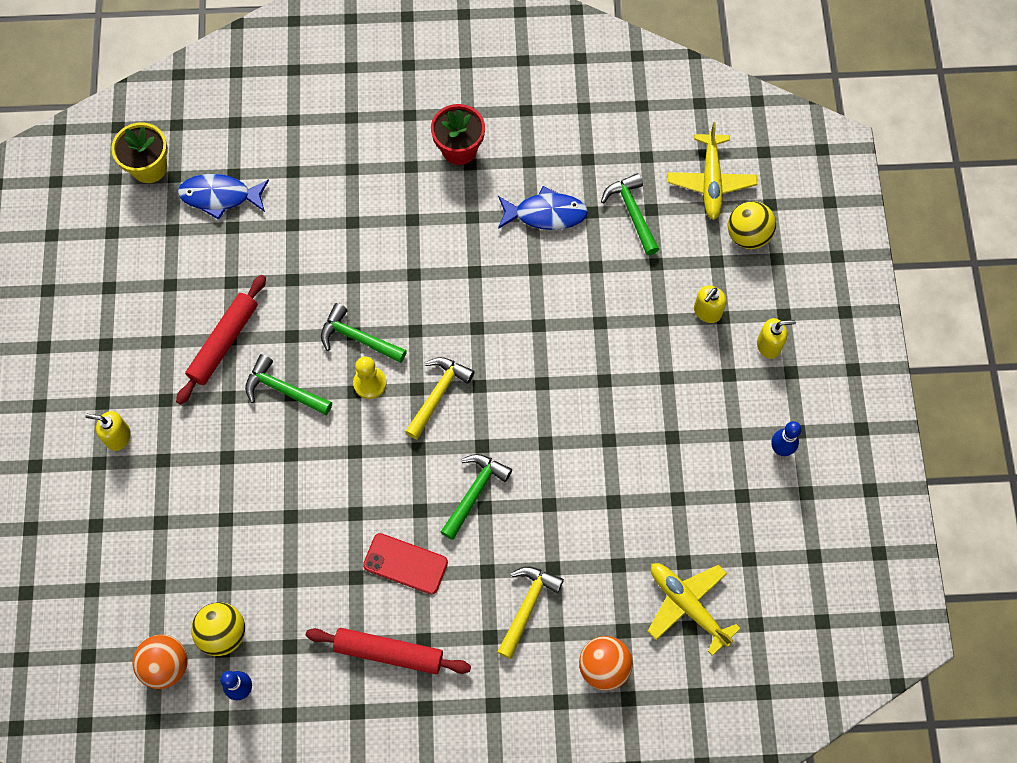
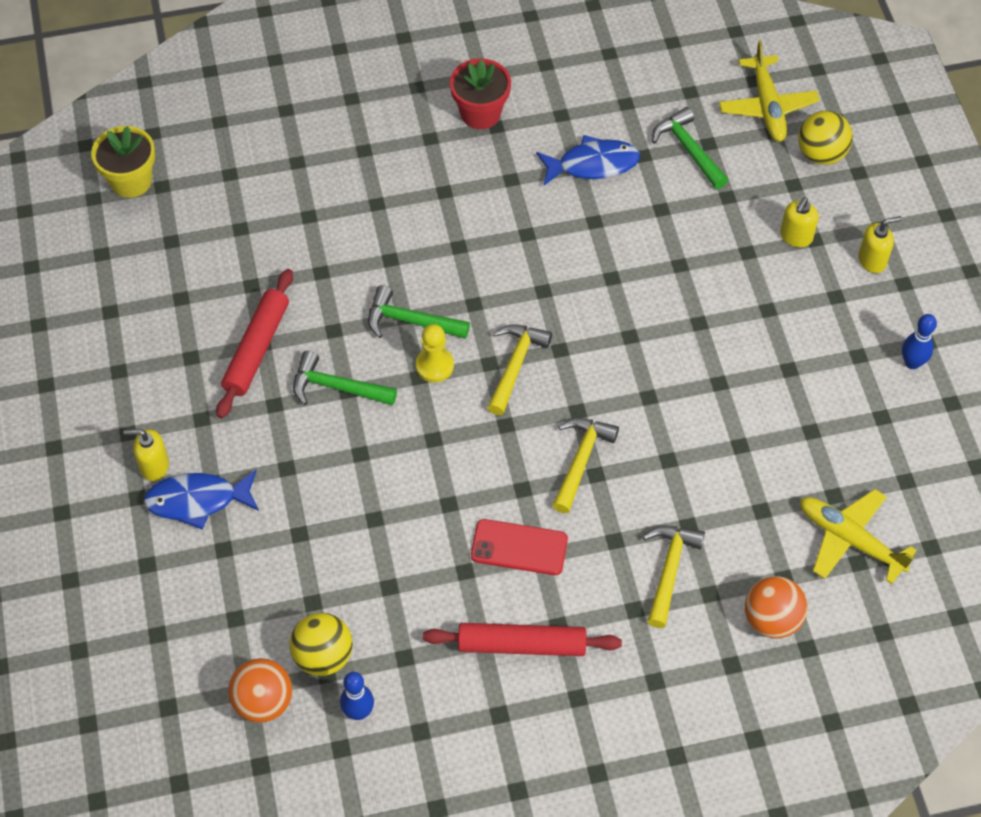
camera: 10 degrees left, 10 degrees down
(220, 196) = (219, 199): blue fish -> blue fish (197, 501)
(474, 492) = (581, 460): green hammer -> yellow hammer

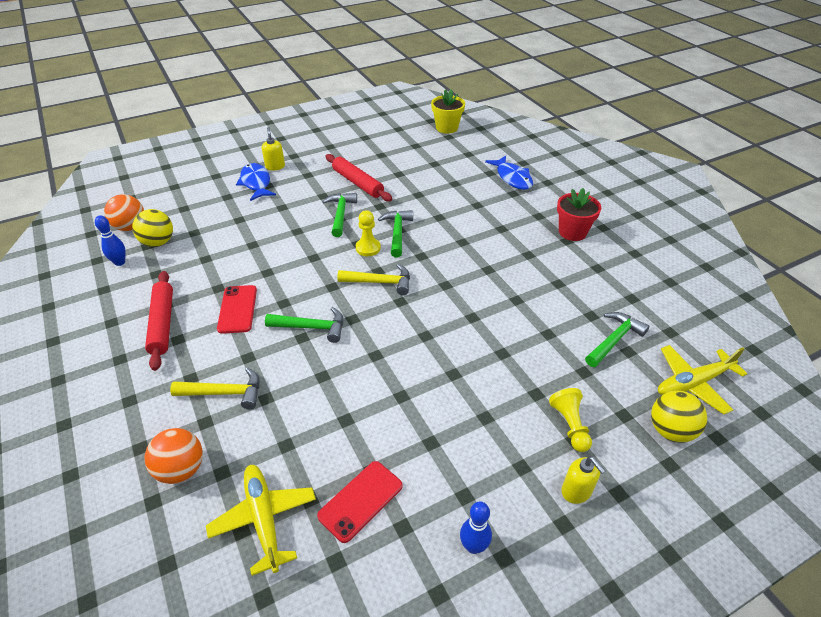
camera: 75 degrees right, 15 degrees down
(257, 348) = (358, 183): red rolling pin -> red rolling pin turned 45 degrees clockwise
(581, 460) = (311, 327): yellow hammer -> green hammer
(593, 164) = (565, 290): blue fish -> blue fish (512, 178)
(796, 237) = (570, 425): yellow soap dispenser -> yellow pawn
(846, 448) = (361, 501): none -> red phone
(850, 540) = (264, 519): yellow plane -> yellow plane turned 45 degrees counterclockwise

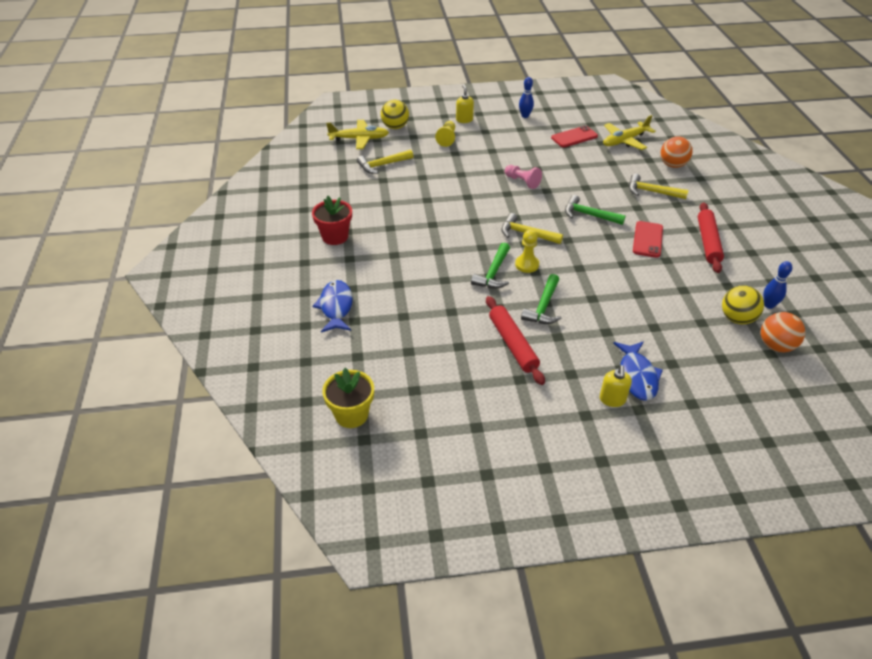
camera: 160 degrees left, 0 degrees up
(264, 519) = (625, 141): yellow plane -> yellow plane turned 60 degrees clockwise
(413, 361) = (522, 182): none -> pink pawn
(614, 340) = (382, 165): green hammer -> yellow hammer

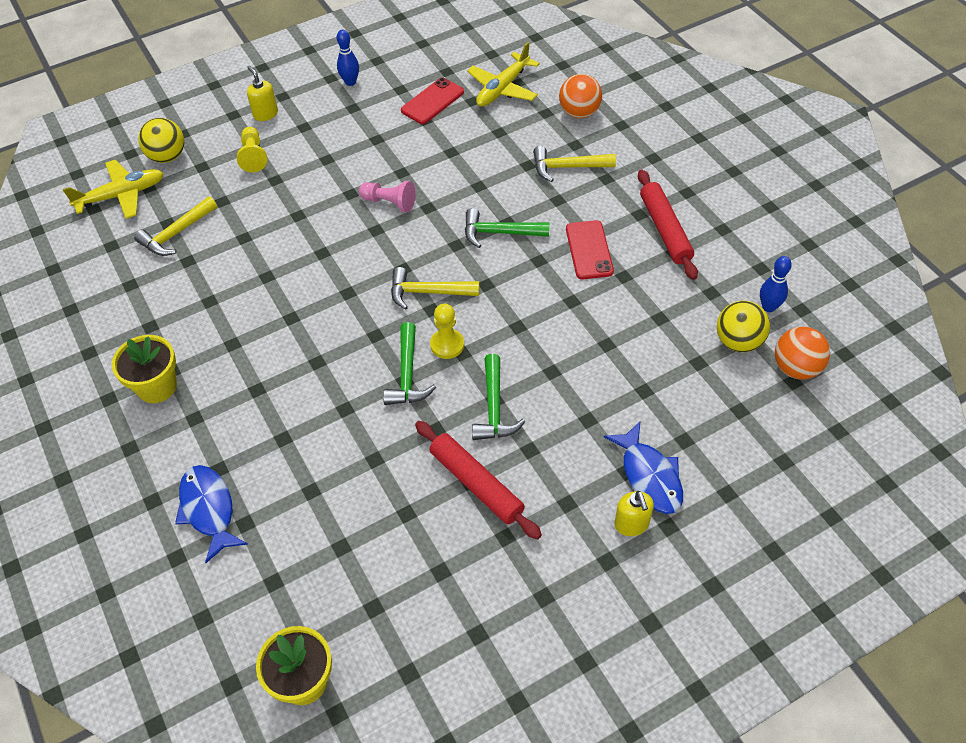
camera: 20 degrees left, 10 degrees up
(335, 237) = (157, 386): red flower pot -> yellow flower pot

